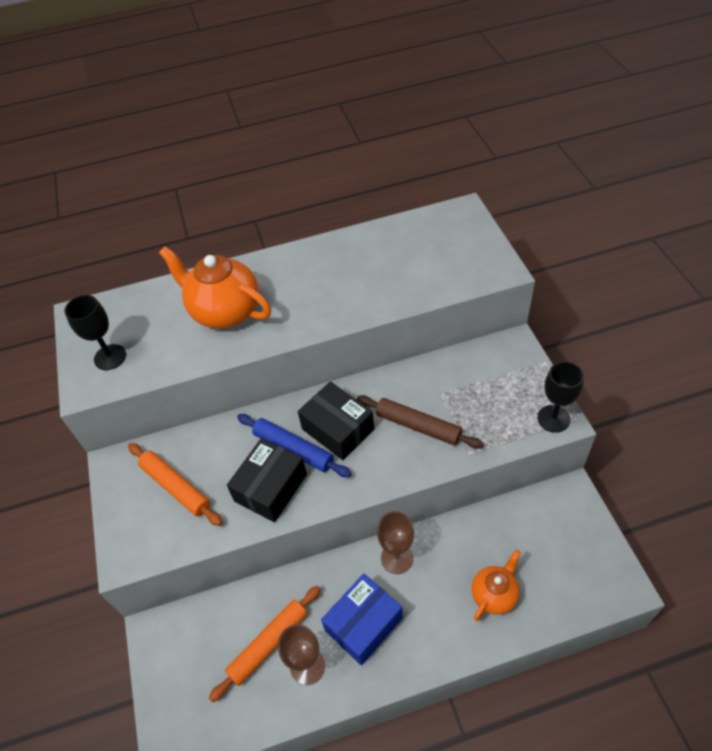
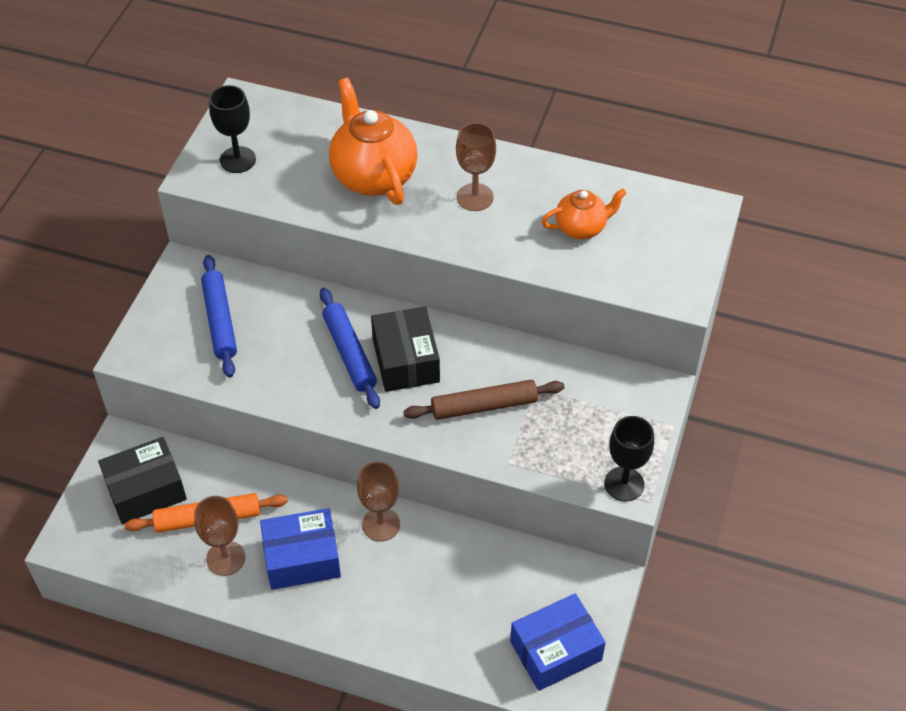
camera: 30 degrees right, 0 degrees up
(176, 487) = (219, 321): orange rolling pin -> blue rolling pin
(270, 487) = (300, 374): black box -> black box (146, 490)
(310, 285) = (475, 197): none -> brown goblet
(418, 426) = (484, 406): brown rolling pin -> brown rolling pin turned 75 degrees counterclockwise
(494, 594) = (442, 616): orange teapot -> orange teapot (581, 228)
(586, 564) = (556, 651): none -> blue box

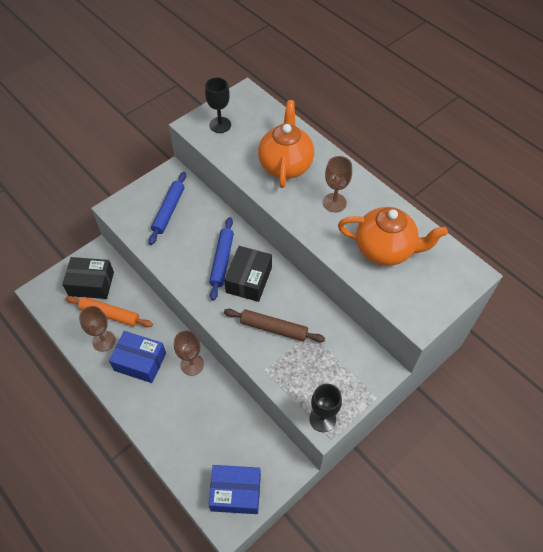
camera: 30 degrees right, 5 degrees up
(581, 228) = (385, 249): orange teapot -> orange teapot, size x1.74

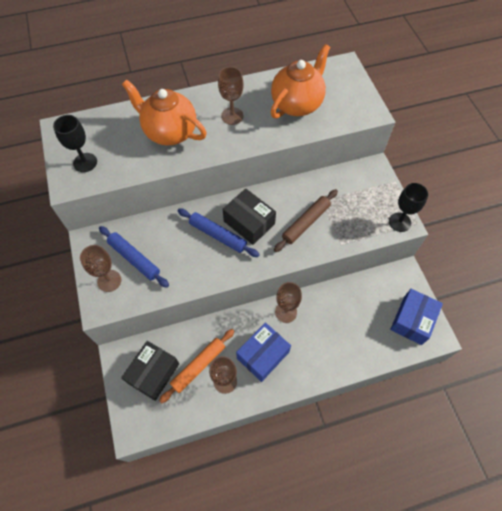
camera: 65 degrees left, 5 degrees up
(141, 204) = (109, 281): none -> brown goblet

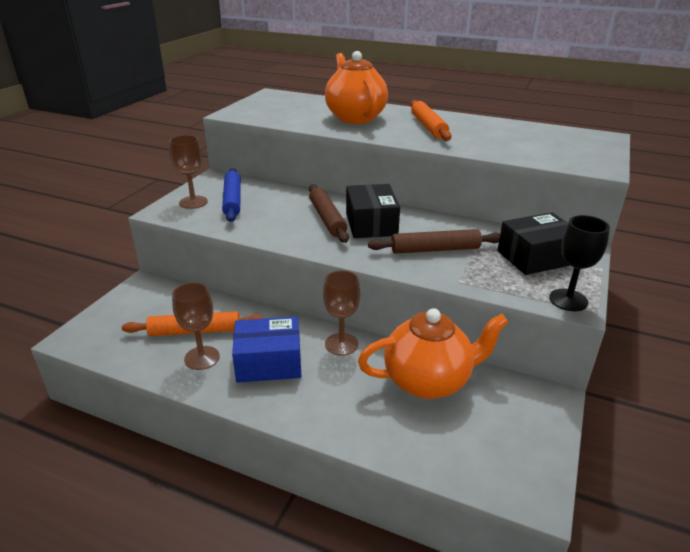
camera: 40 degrees right, 30 degrees down
(85, 162) = (262, 110): black goblet -> none
(153, 373) = (151, 311): black box -> black box (535, 257)
(218, 235) = (327, 218): blue rolling pin -> brown rolling pin
(232, 116) = (428, 127): brown goblet -> orange rolling pin
(297, 104) = (510, 140): orange teapot -> orange teapot (428, 381)
(412, 320) = (510, 452): blue box -> none

